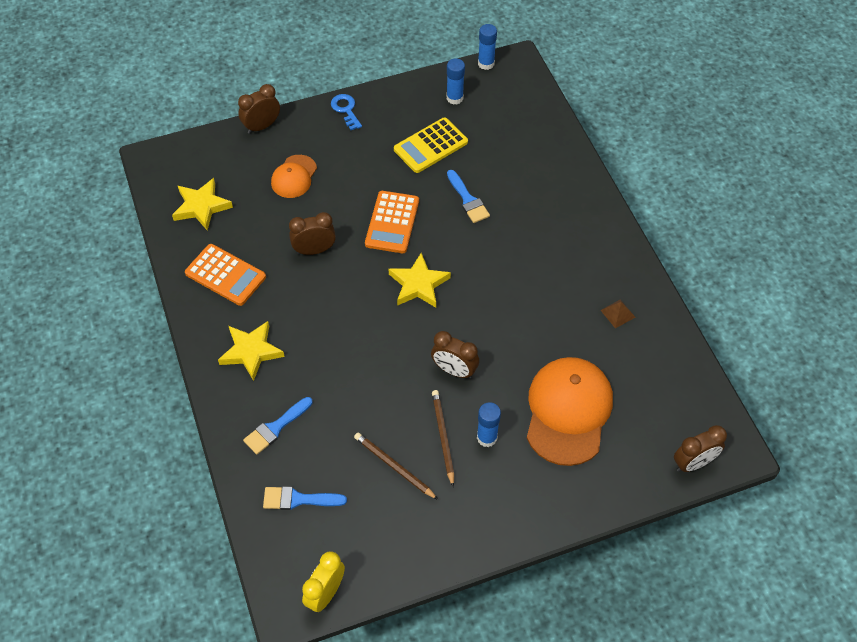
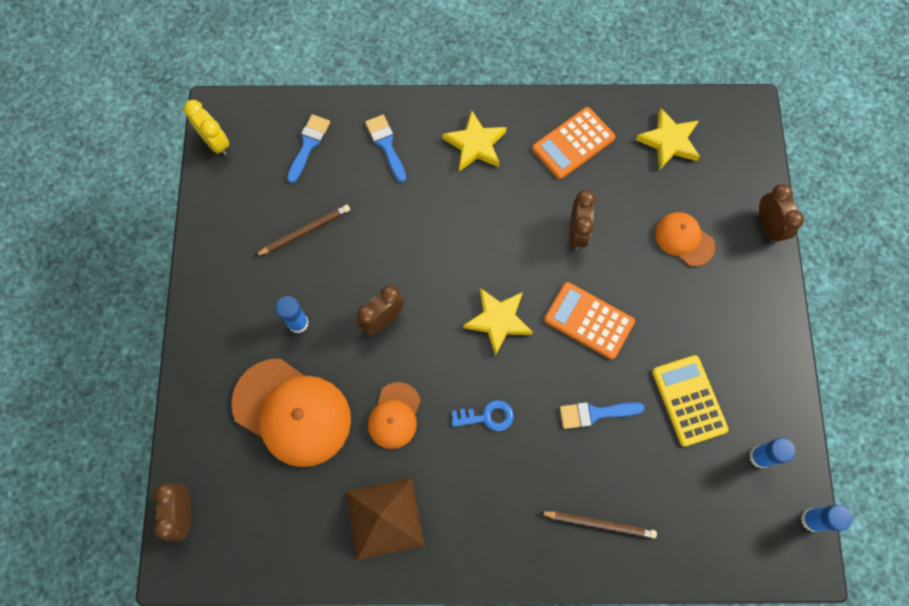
camera: 110 degrees right, 15 degrees up
(346, 110) = (772, 322): blue key -> blue key (487, 416)
(443, 437) = (316, 283): brown pencil -> brown pencil (599, 523)
(534, 333) = (394, 415): none -> orange cap
(617, 313) = (384, 518): brown pyramid -> brown pyramid, size x2.30

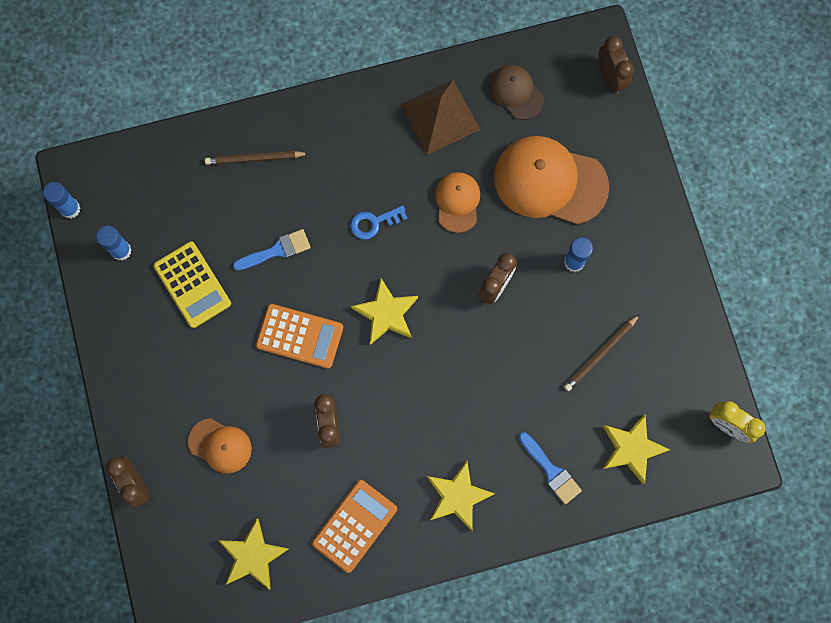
camera: 165 degrees right, 5 degrees up
(292, 524) = (516, 92): none -> brown cap
(308, 145) = (631, 449): blue brush -> yellow star

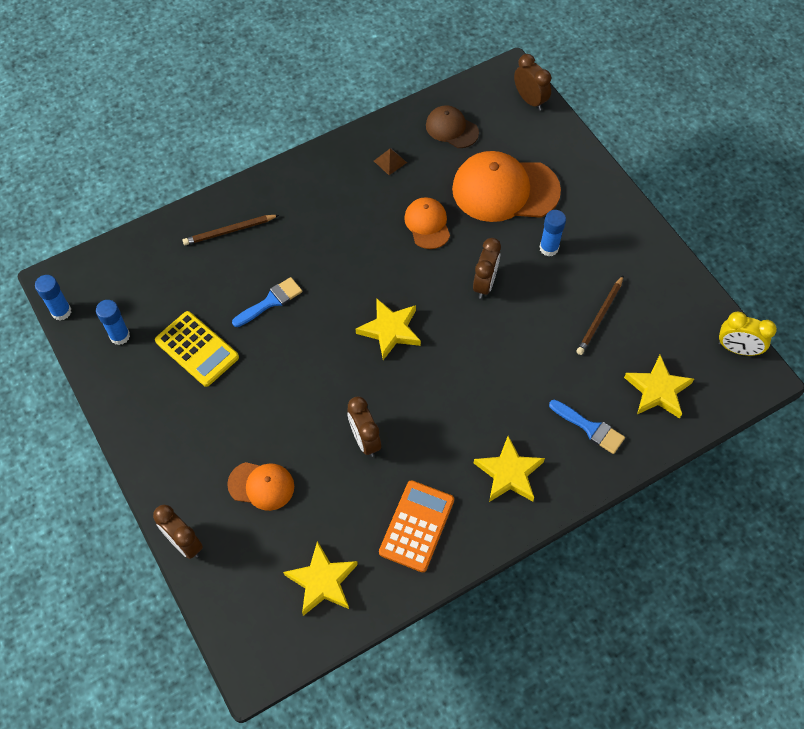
camera: 15 degrees left, 15 degrees down
(299, 336) = (313, 369): orange calculator -> none
(374, 223) = (355, 258): blue key -> none
(440, 117) = (390, 161): brown pyramid -> brown pyramid, size x0.43

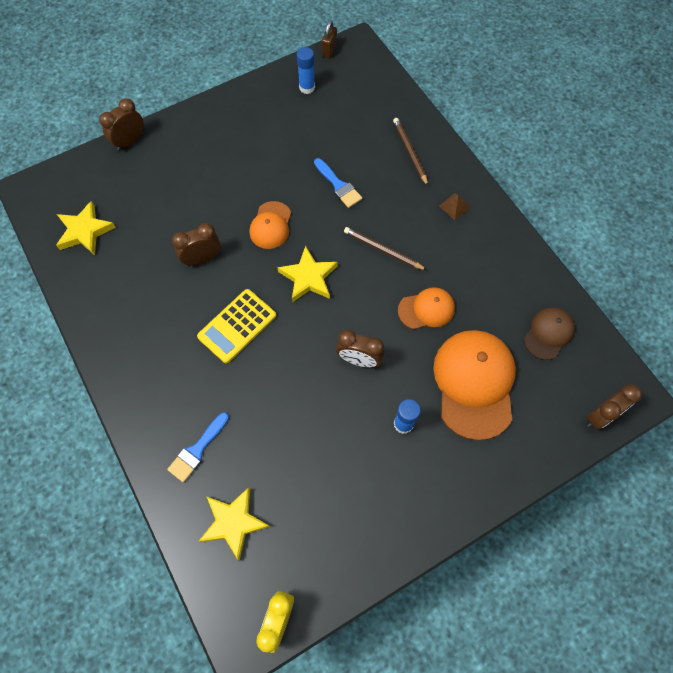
camera: 90 degrees right, 5 degrees up
(61, 311) = (329, 50): blue glue stick -> brown padlock
(197, 349) = (293, 137): yellow calculator -> yellow calculator (237, 326)
(261, 486) = (169, 187): orange cap -> orange cap (271, 225)
(390, 161) = (499, 276): brown pyramid -> brown pyramid (454, 206)
(416, 526) = (120, 298): orange calculator -> none
(509, 473) = (159, 373): yellow star -> none
(600, 317) = (320, 470): brown pencil -> brown pencil (383, 250)

